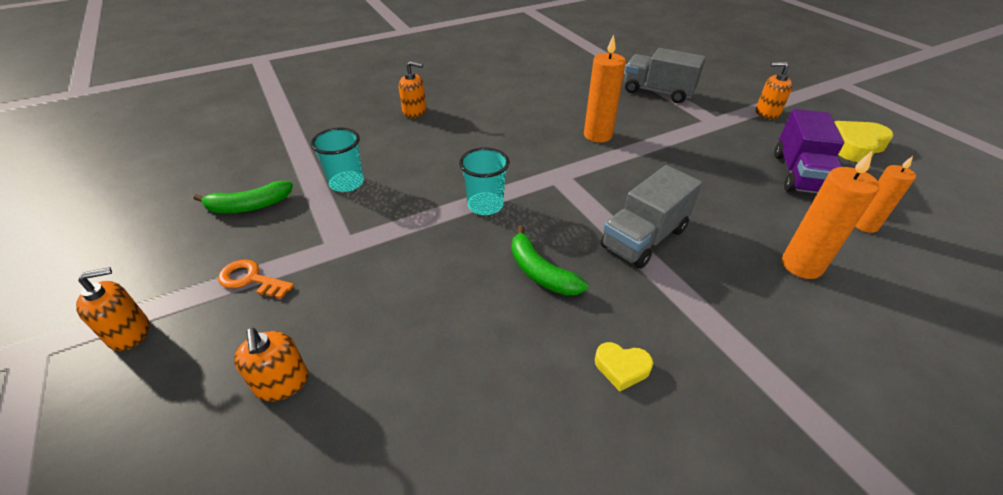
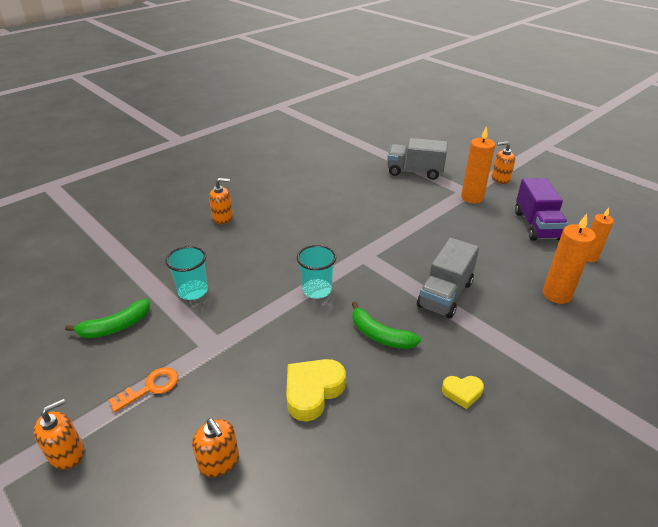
camera: 15 degrees left, 5 degrees down
(251, 279) = (150, 388): orange key -> orange key turned 135 degrees clockwise
(597, 135) = (382, 216): orange candle -> orange candle (472, 198)
(855, 146) = (568, 197): yellow heart -> yellow heart (313, 391)

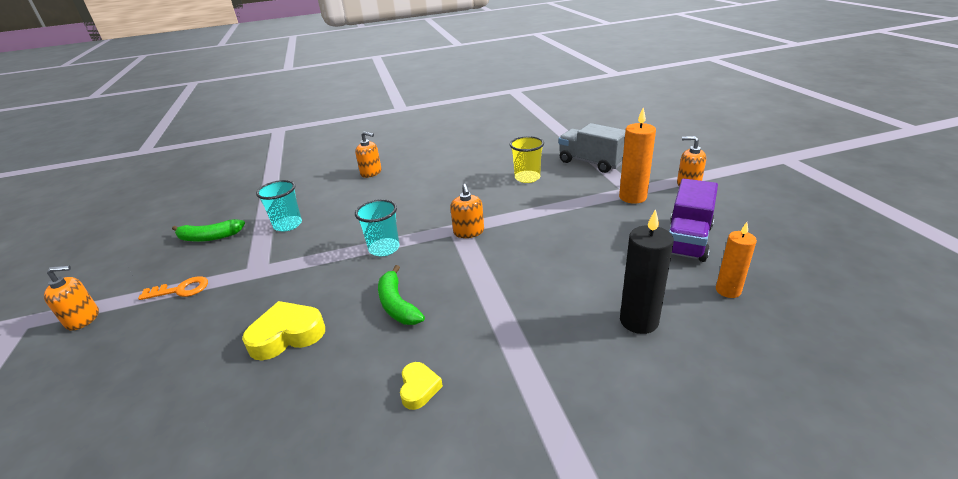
camera: 30 degrees right, 5 degrees down
(219, 461) = (159, 366): orange soap dispenser -> orange soap dispenser (469, 232)
(376, 196) = (527, 178): none -> yellow cup
(445, 294) = (503, 285): grey truck -> none
(462, 393) = (419, 388): yellow heart -> yellow heart turned 120 degrees counterclockwise
(556, 294) = (639, 321): orange candle -> black candle

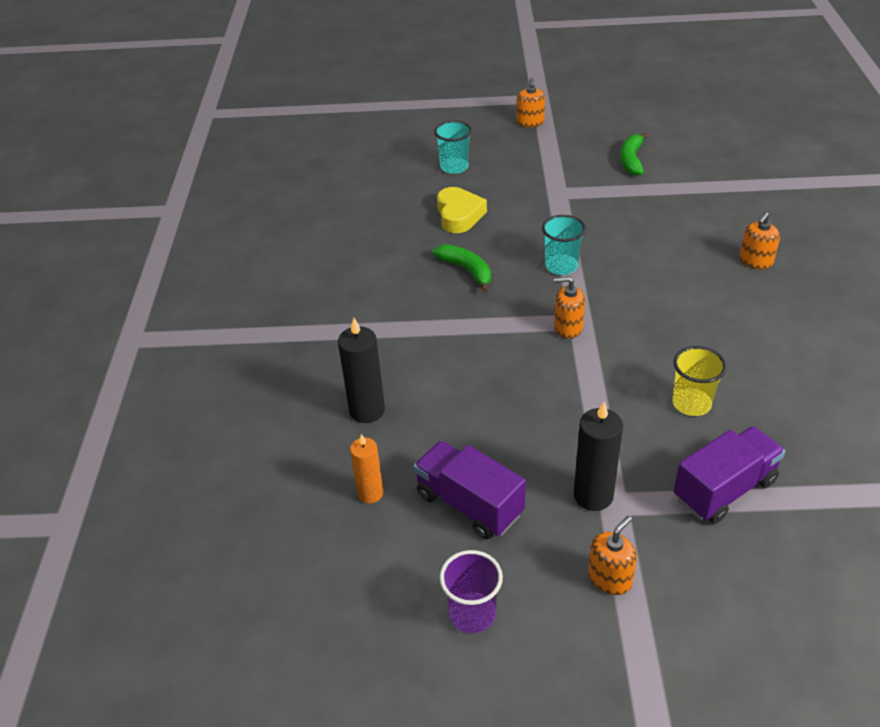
camera: 105 degrees right, 10 degrees up
(181, 290) = (547, 158): orange key -> none
(288, 225) = (637, 204): turquoise cup -> turquoise cup (454, 167)
(397, 305) = (467, 270): green banana -> green banana turned 60 degrees clockwise
(419, 388) = (368, 276): yellow heart -> none
(591, 162) = (724, 489): grey truck -> purple truck
(632, 197) = (593, 495): orange candle -> black candle
(769, 221) = (472, 614): none -> purple cup

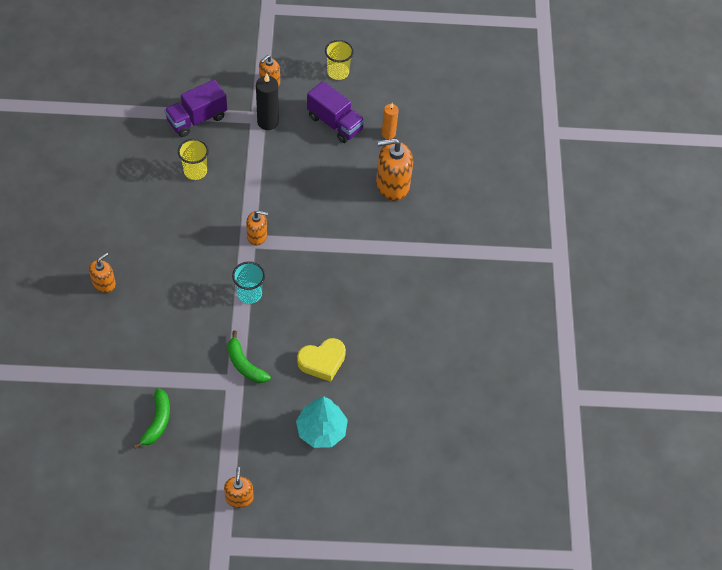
camera: 175 degrees right, 15 degrees up
(367, 410) = (392, 185): black candle -> orange soap dispenser
(454, 167) = (321, 430): turquoise cup -> turquoise tree
(459, 215) = (322, 361): yellow heart -> yellow heart turned 105 degrees counterclockwise
(467, 270) = (321, 297): green banana -> green banana (245, 364)
(472, 614) = (338, 72): purple cup -> yellow cup

